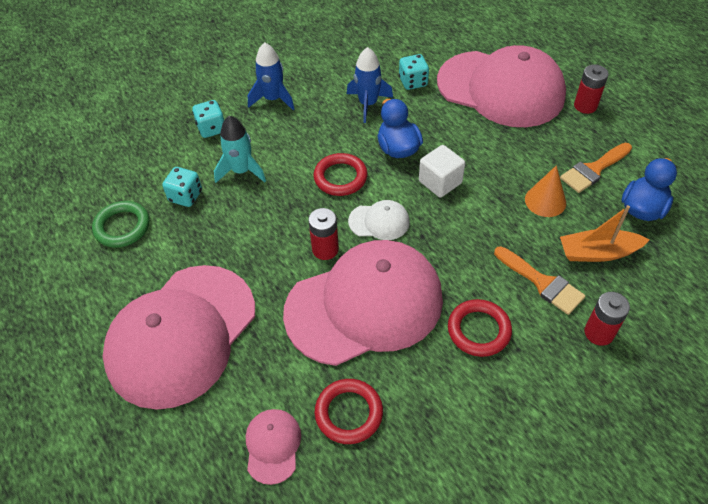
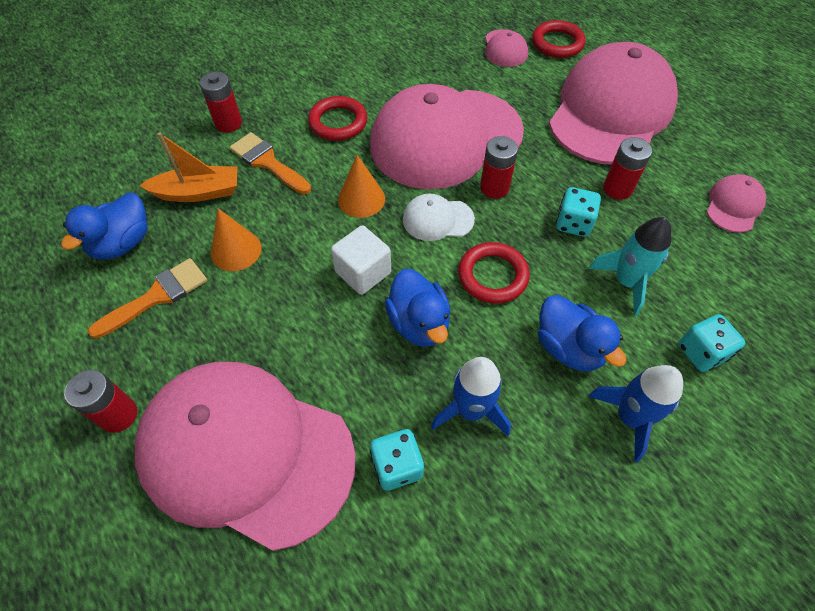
camera: 175 degrees right, 5 degrees up
(122, 227) = (733, 205): green ring -> pink cap
(185, 196) = (681, 244): turquoise dice -> turquoise dice (573, 223)
(214, 245) = (617, 189): none -> red battery
(298, 133) = (569, 347): none -> blue duck
(349, 413) = (450, 67): red ring -> red ring (557, 43)
(446, 242) = (361, 199): none -> orange cone

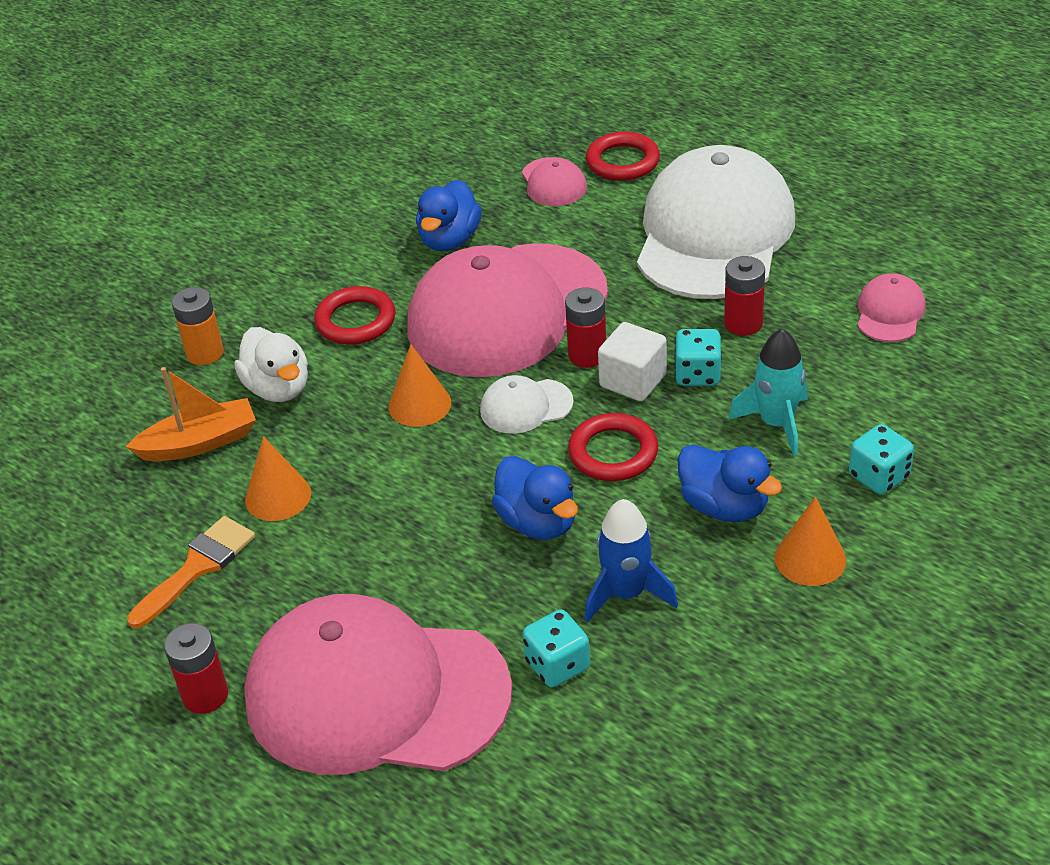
camera: 10 degrees left, 15 degrees down
(123, 243) = (124, 521): blue duck -> blue duck (449, 240)
(228, 123) = (205, 353): red battery -> orange battery
(267, 162) = (278, 388): orange brush -> white duck
(363, 272) = (450, 484): white cube -> white cube (633, 381)
(611, 111) = (714, 234): pink cap -> white cap
(629, 418) = (810, 559): blue rocket -> orange cone

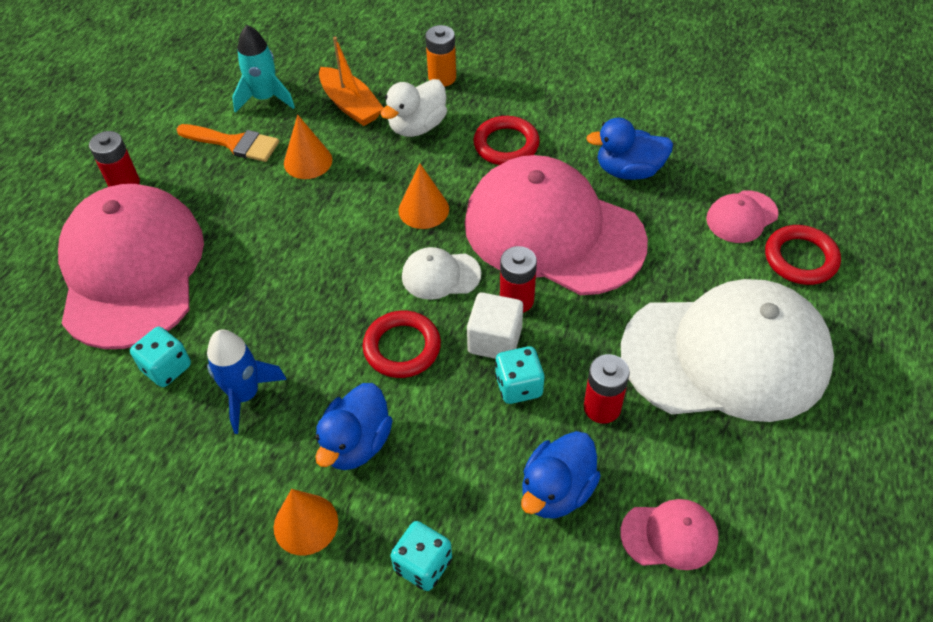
camera: 70 degrees right, 10 degrees up
(526, 406) = (440, 275): white cap -> white cap turned 60 degrees counterclockwise
(538, 522) = (312, 317): blue duck -> blue duck (557, 490)
(776, 423) = (472, 463): turquoise rocket -> turquoise rocket (265, 98)

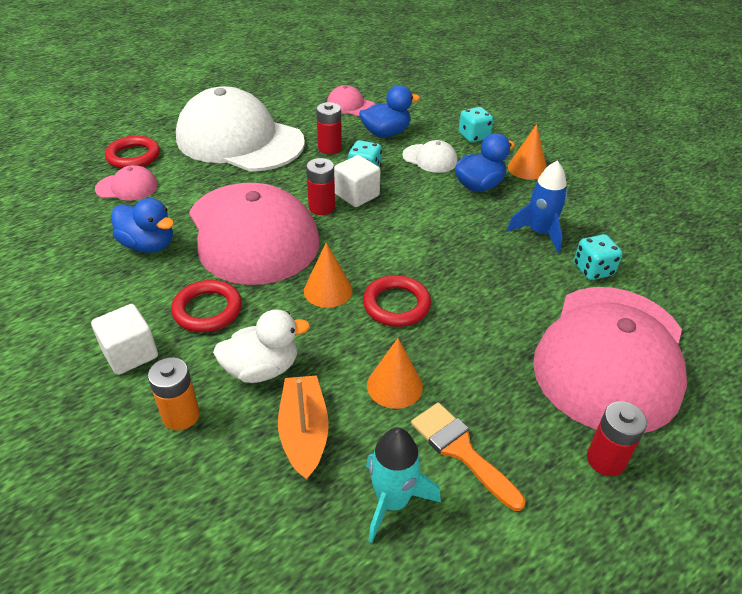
camera: 150 degrees left, 10 degrees down
(402, 347) = (418, 215): red ring -> red ring (396, 305)
(440, 275) = (357, 241): white cap -> white cap (430, 158)
(523, 92) = (130, 354): none -> white cube

